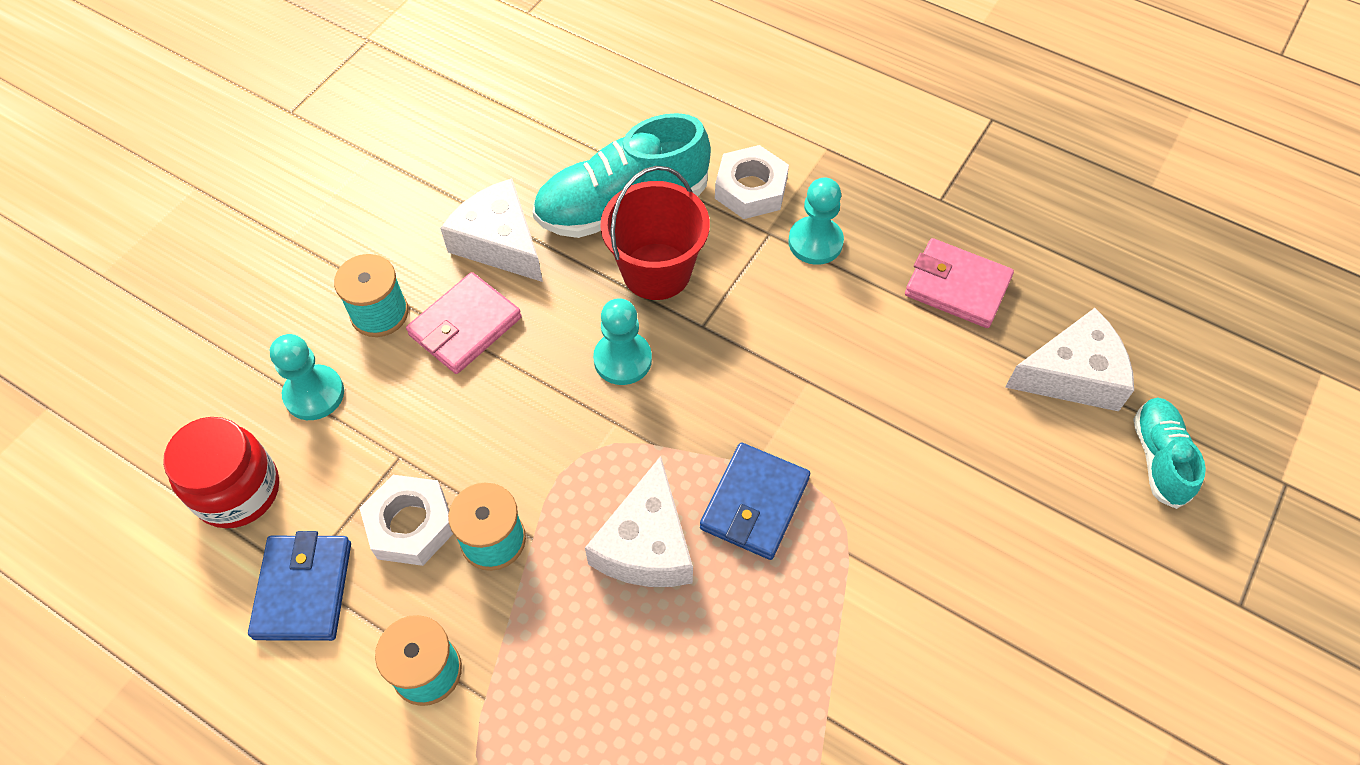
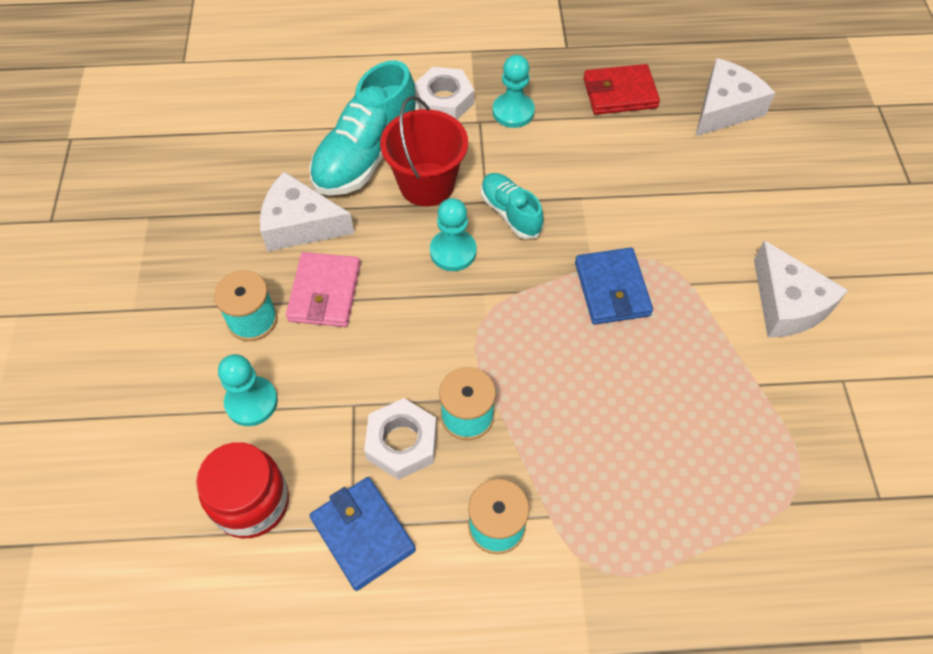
camera: 35 degrees left, 0 degrees up
(646, 544) = (568, 355): white cheese -> white cheese (787, 304)
(957, 287) = (619, 93): pink wallet -> red wallet
(1159, 458) = (807, 128): turquoise shoe -> turquoise shoe (510, 213)

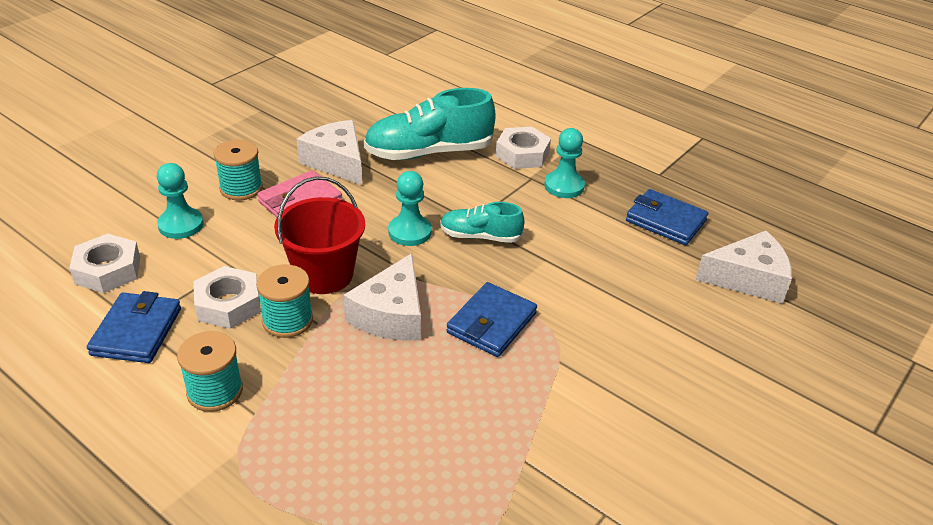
camera: 40 degrees right, 20 degrees down
(252, 502) = (108, 270): red jar -> white nut
(427, 184) = (445, 188): red bucket -> red bucket (324, 274)
(510, 213) = (480, 236): turquoise shoe -> turquoise shoe turned 90 degrees counterclockwise
(619, 93) = (665, 221): red wallet -> blue wallet
(787, 304) = (626, 429): white cheese -> white cheese (391, 314)

